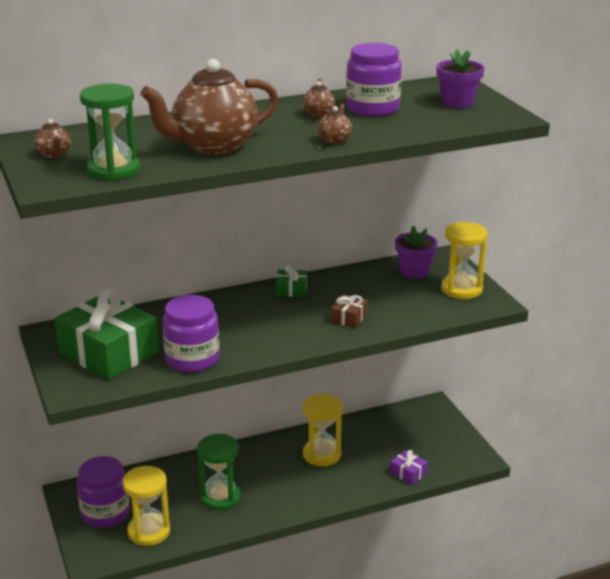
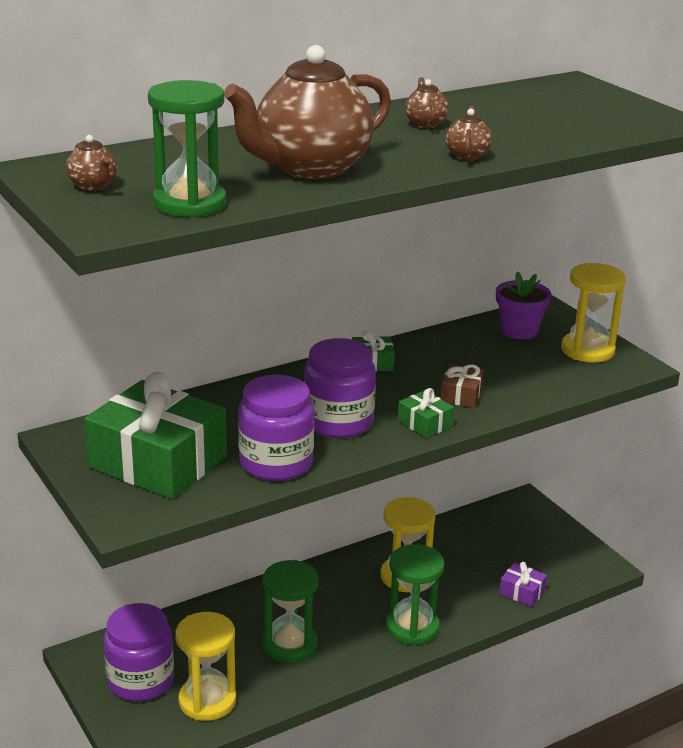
camera: 10 degrees left, 0 degrees up
(312, 337) = (424, 423): none -> green gift
(315, 492) = (412, 627): none -> green hourglass
(372, 108) = (491, 115): purple jar -> purple jar (338, 422)
(457, 102) = (594, 106): purple flower pot -> none

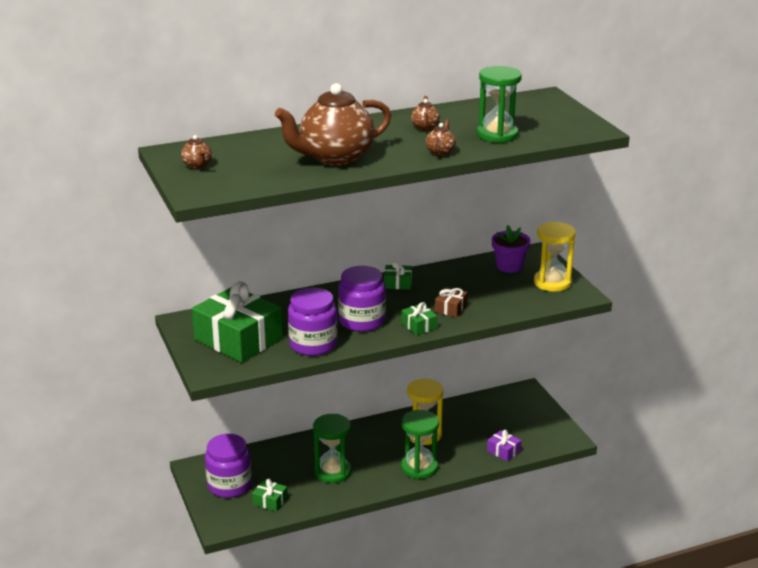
camera: 10 degrees right, 0 degrees up
(189, 204) = (251, 180): green hourglass -> green hourglass (497, 135)
(207, 700) = (270, 501): yellow hourglass -> green gift

